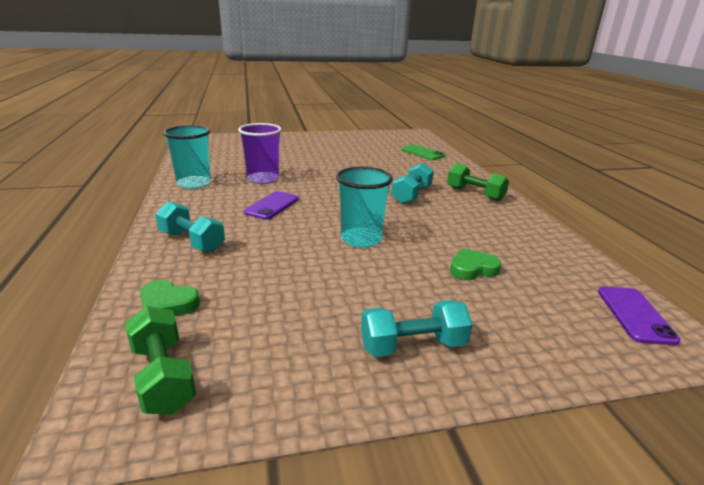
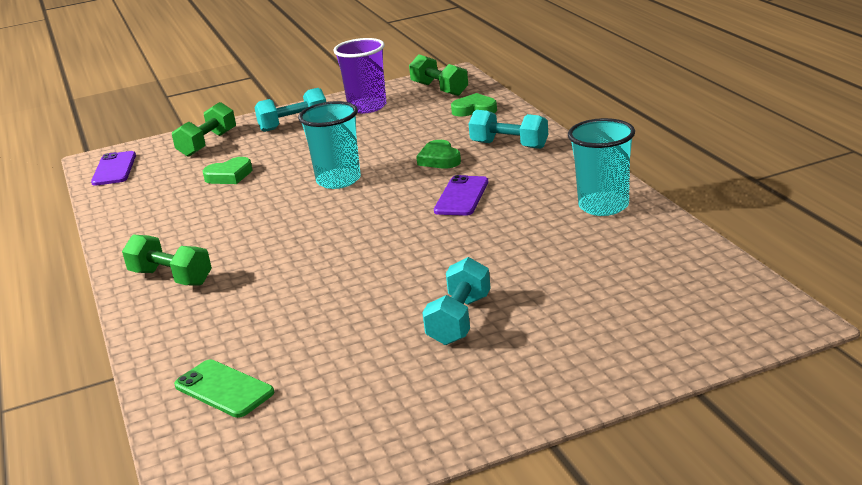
camera: 175 degrees right, 0 degrees up
(263, 179) = (512, 236): purple cup -> purple cup (367, 107)
(263, 241) = (439, 159): none -> green heart
(411, 195) = (272, 254): turquoise dumbbell -> turquoise dumbbell (459, 320)
(532, 334) = (207, 144): none -> green dumbbell

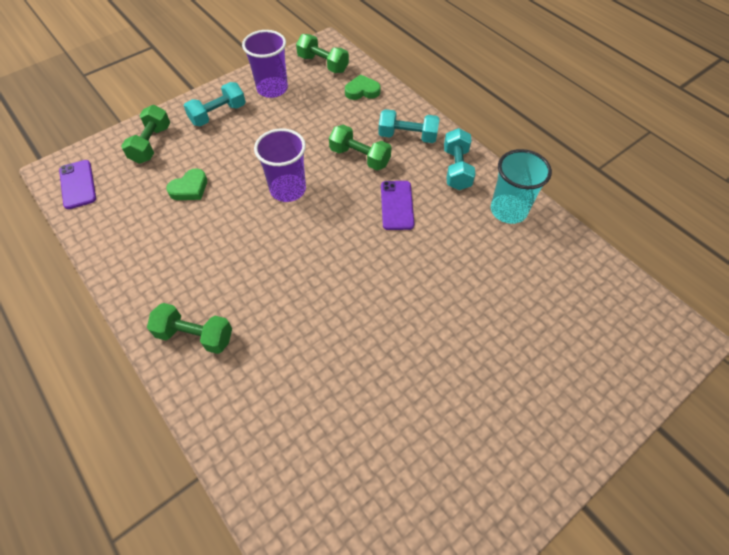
camera: 20 degrees left, 30 degrees up
(224, 389) = (305, 483): green phone -> none
(338, 180) = (288, 189): turquoise cup -> purple cup
(439, 159) = (360, 157): green heart -> green dumbbell
(459, 320) = (458, 365): turquoise dumbbell -> turquoise dumbbell (456, 169)

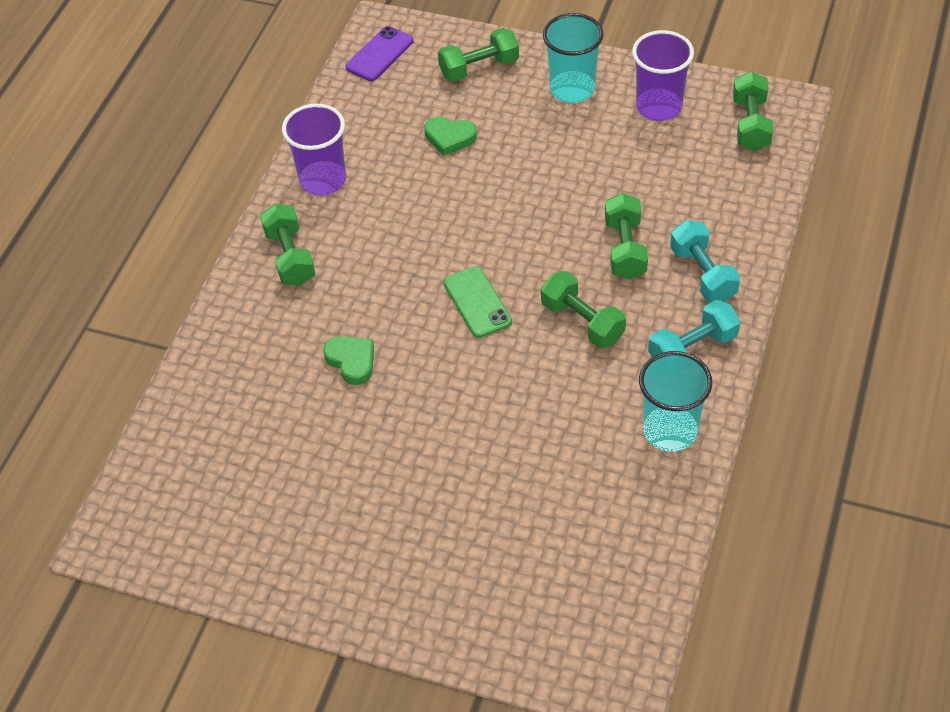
camera: 60 degrees right, 5 degrees down
(218, 114) = (572, 89): turquoise dumbbell -> turquoise cup
(288, 189) = (519, 215): purple cup -> purple cup (323, 180)
(336, 248) = (477, 302): none -> green phone
(362, 91) = (740, 188): green heart -> green heart (352, 361)
(397, 205) = (582, 321): purple phone -> green dumbbell

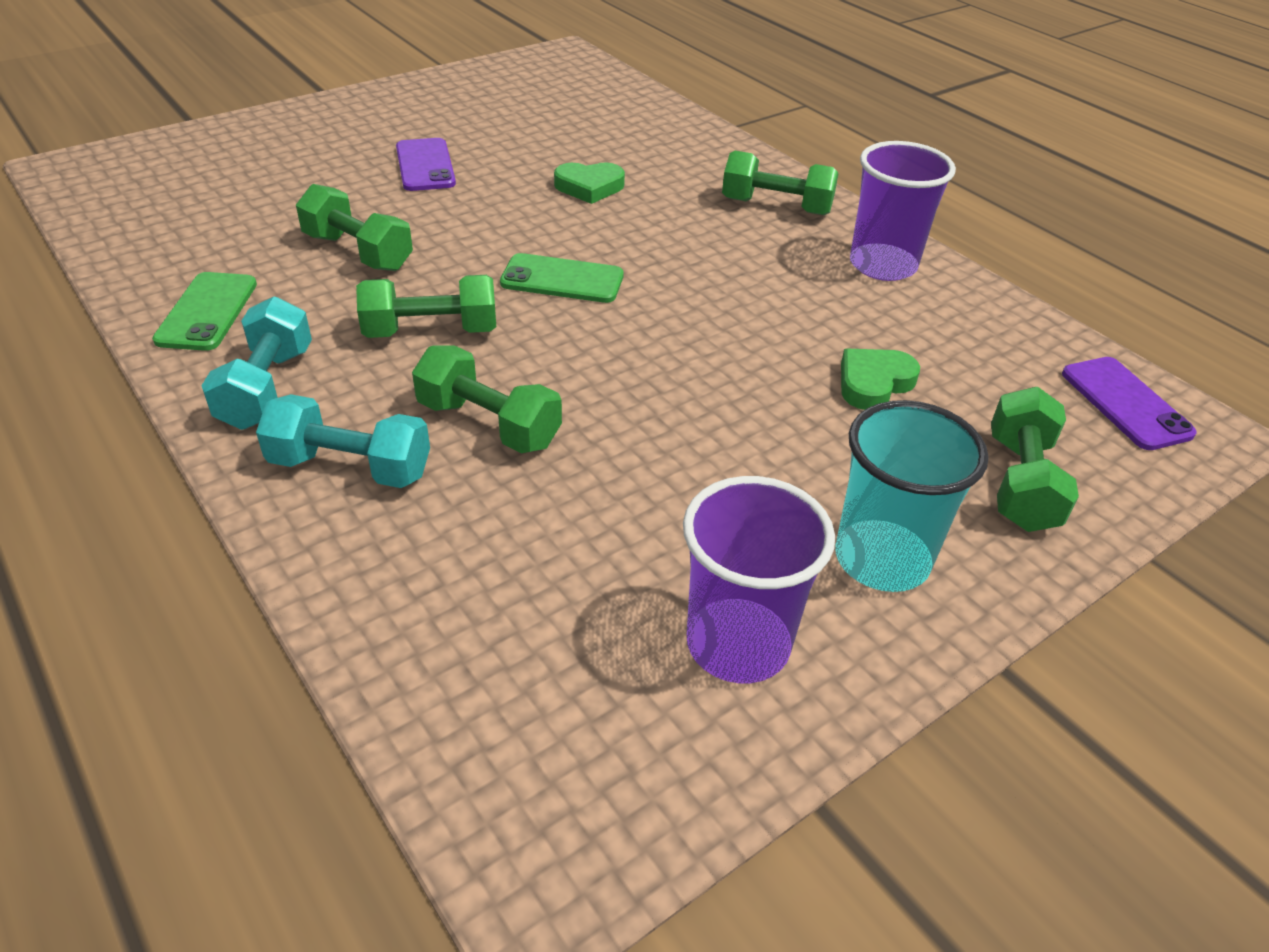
camera: 120 degrees right, 10 degrees down
(407, 471) = (425, 165): none -> purple phone
(670, 431) = (207, 312): turquoise cup -> green phone
(750, 124) = (562, 752): green dumbbell -> green dumbbell (358, 252)

